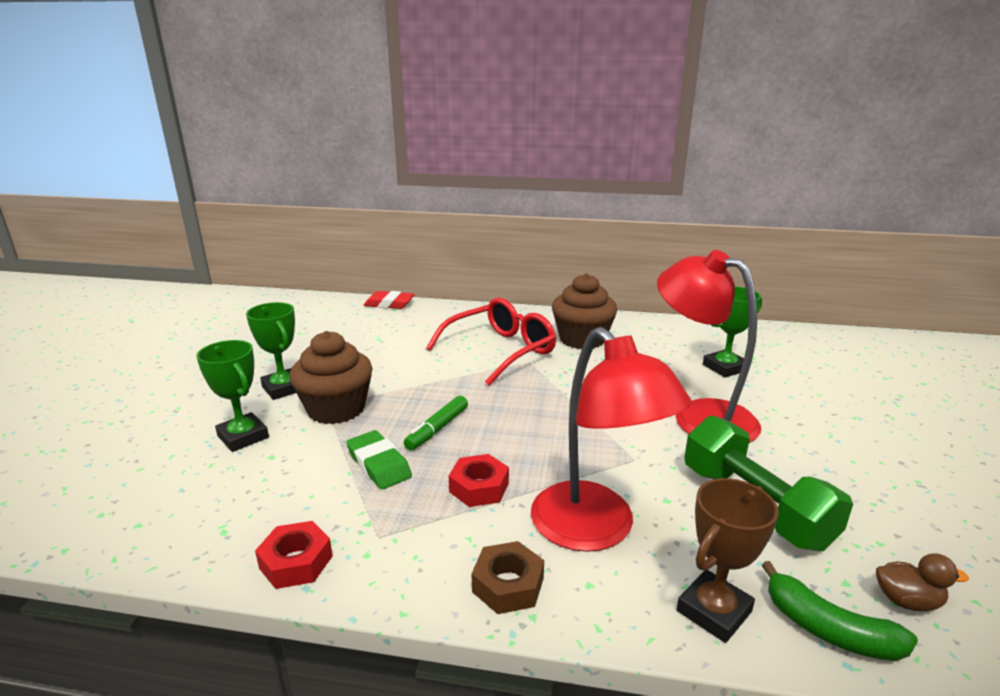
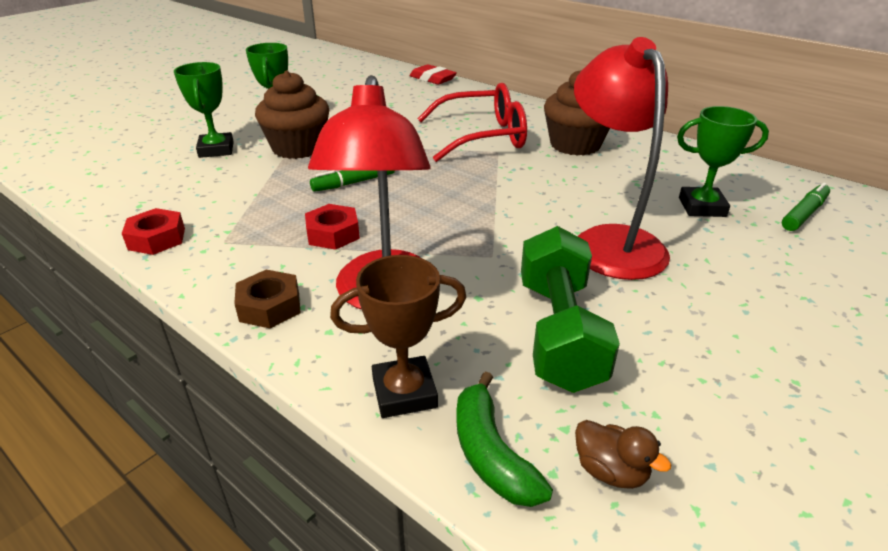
camera: 30 degrees right, 10 degrees up
(379, 464) = (281, 195): green eraser -> none
(787, 354) = (804, 214): none -> green marker

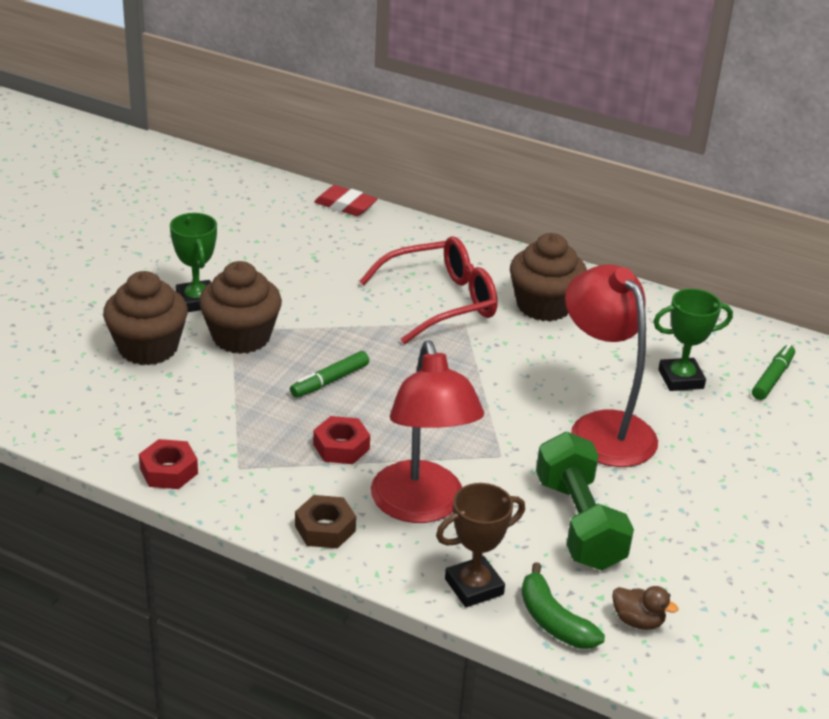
camera: 15 degrees left, 0 degrees up
(216, 150) = (148, 348): green trophy -> brown cupcake

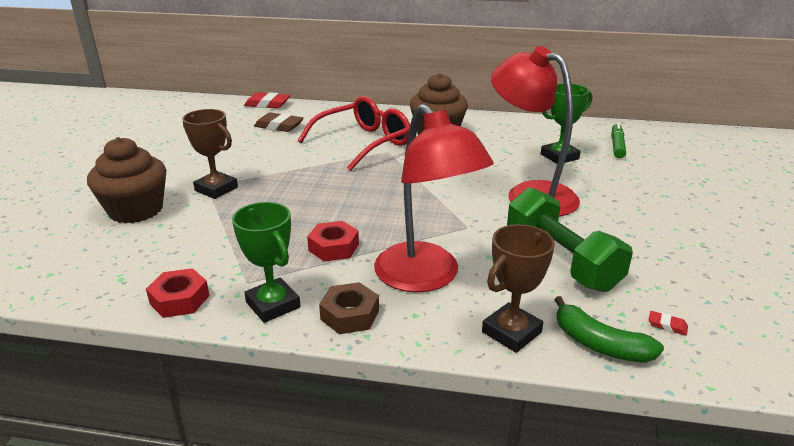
camera: 15 degrees left, 5 degrees down
(197, 301) = (171, 173): green trophy -> green trophy (273, 305)
(241, 337) = (216, 189): brown cupcake -> brown trophy
(329, 381) = (302, 204): green marker -> none
(346, 249) = (279, 126): none -> brown eraser
(638, 621) = (667, 325): brown duck -> red eraser

